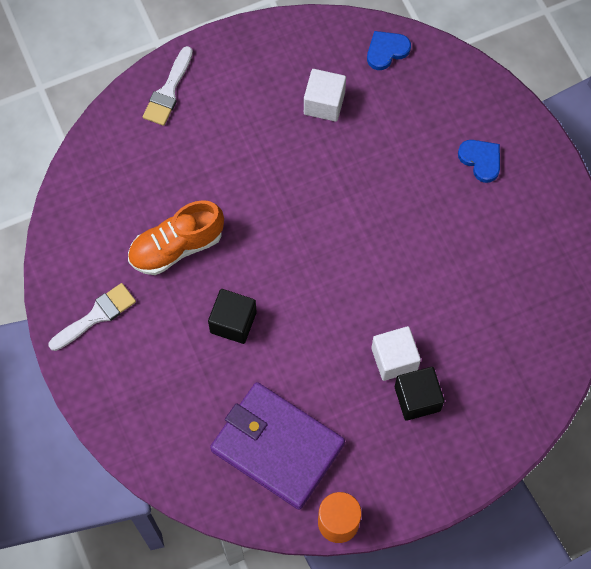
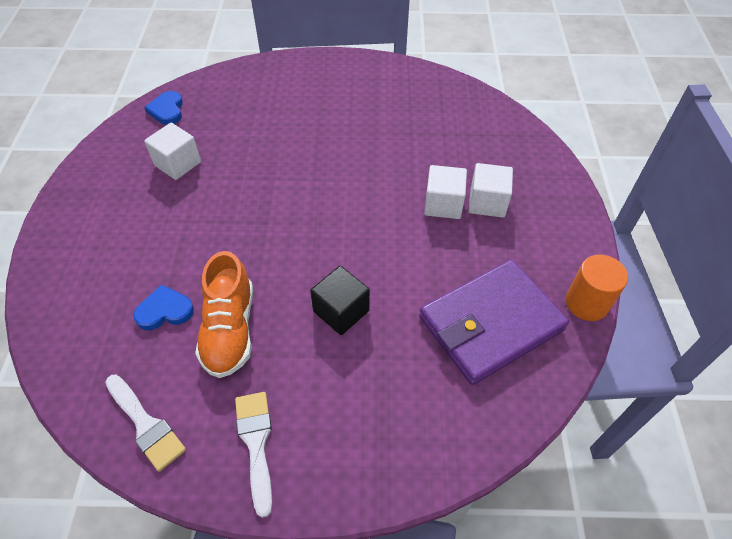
camera: 65 degrees left, 15 degrees down
(168, 91) = (62, 272): white brush -> white brush (146, 425)
(417, 398) = (487, 202): black cube -> white cube
(481, 160) = (303, 93): blue heart -> blue heart (165, 311)

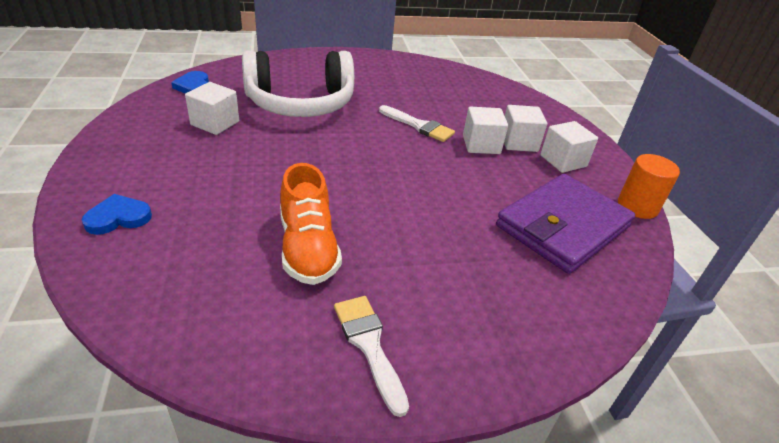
camera: 15 degrees left, 15 degrees down
(146, 425) = (234, 341): white brush -> white brush (419, 126)
(165, 311) = (231, 237): blue heart -> blue heart (118, 217)
(268, 136) = (300, 103): none -> white headphones
(341, 311) = (418, 226): black cube -> none
(528, 232) = (563, 161): none -> white cube

